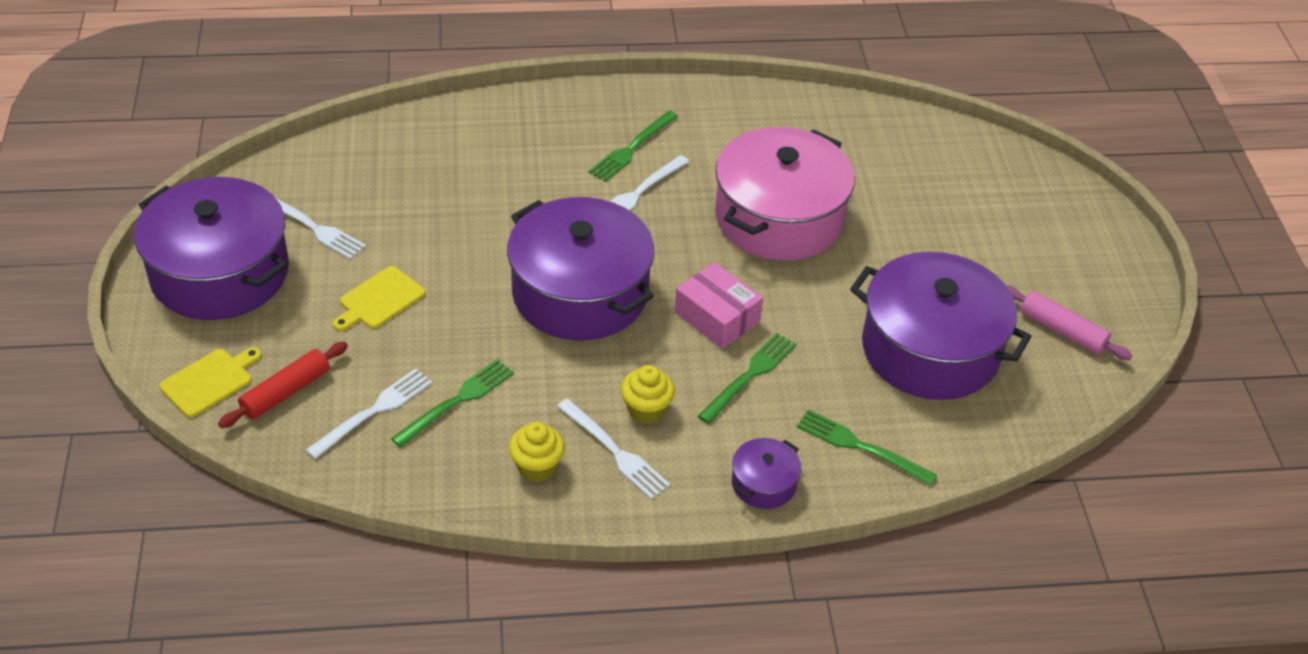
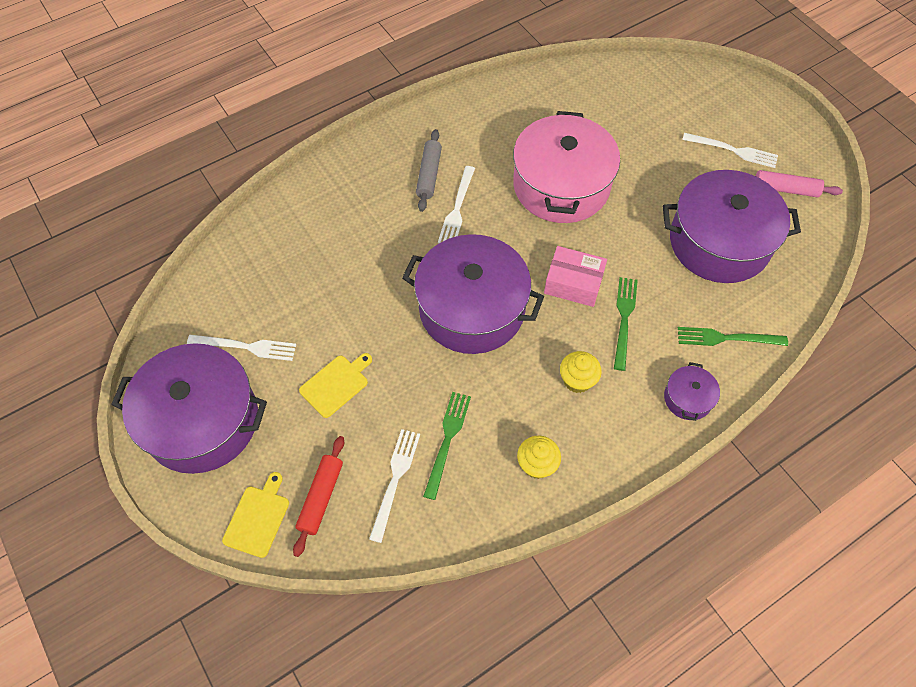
camera: 25 degrees left, 15 degrees up
(379, 299) = (336, 384): yellow cutting board -> yellow cutting board turned 150 degrees counterclockwise
(615, 451) = (579, 424): white fork -> white fork (733, 150)
(632, 148) = (429, 175): green fork -> grey rolling pin

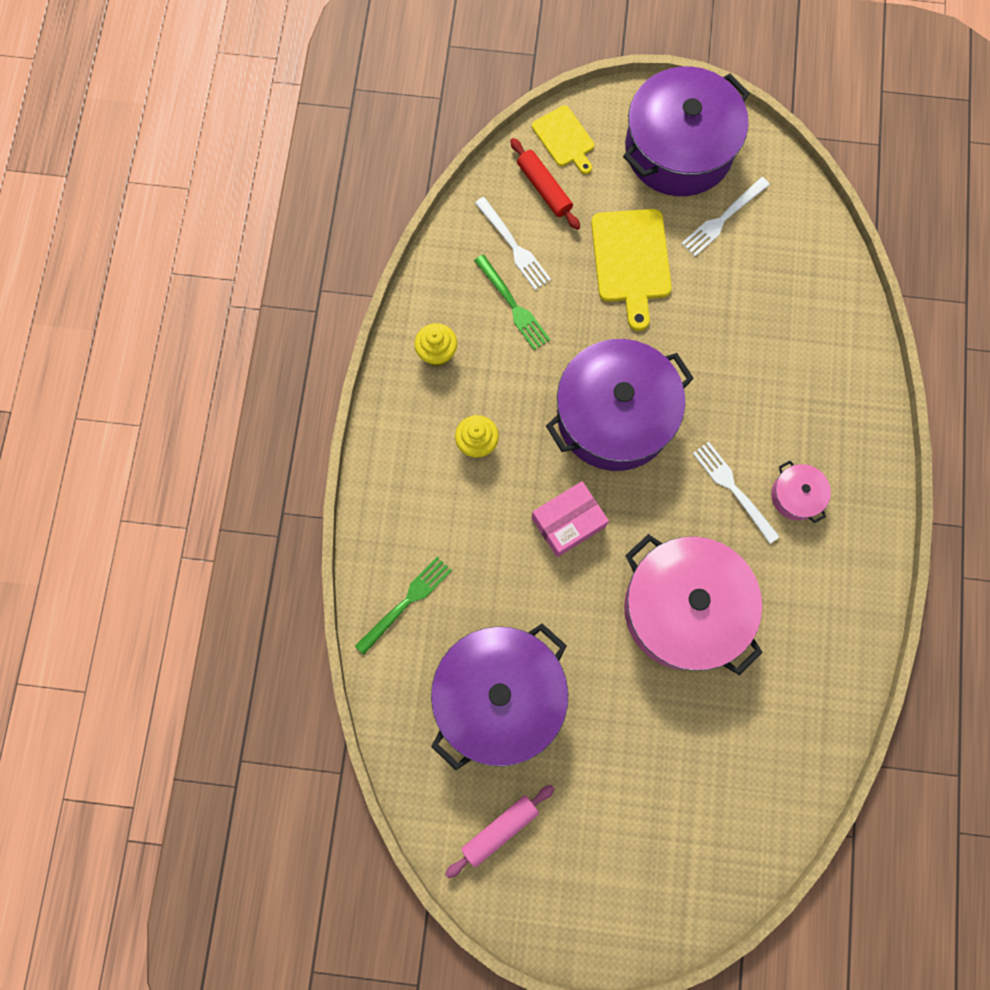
camera: 130 degrees right, 15 degrees up
(336, 384) = (631, 261): yellow cutting board -> yellow cutting board, size x1.62
(429, 175) = (796, 496): grey rolling pin -> pink pot
(624, 319) = (498, 533): green fork -> none
(687, 398) = (386, 515): purple pot -> none
(733, 150) = (587, 827): white fork -> none

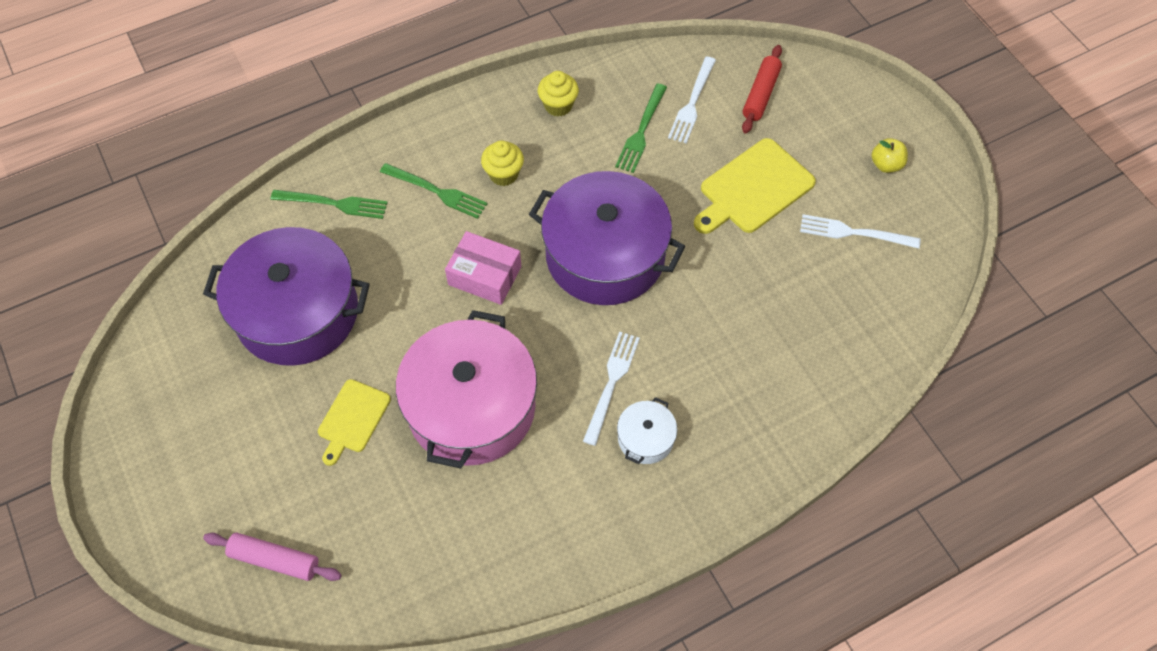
camera: 55 degrees right, 15 degrees down
(456, 508) = (437, 192): none -> green fork
(500, 829) = (183, 378): pink rolling pin -> pink rolling pin (275, 559)
(564, 139) = (816, 83): yellow cutting board -> yellow cutting board (352, 419)
(678, 149) = (886, 165): purple pot -> yellow apple
(796, 496) = (645, 438): pink pot -> white pot

